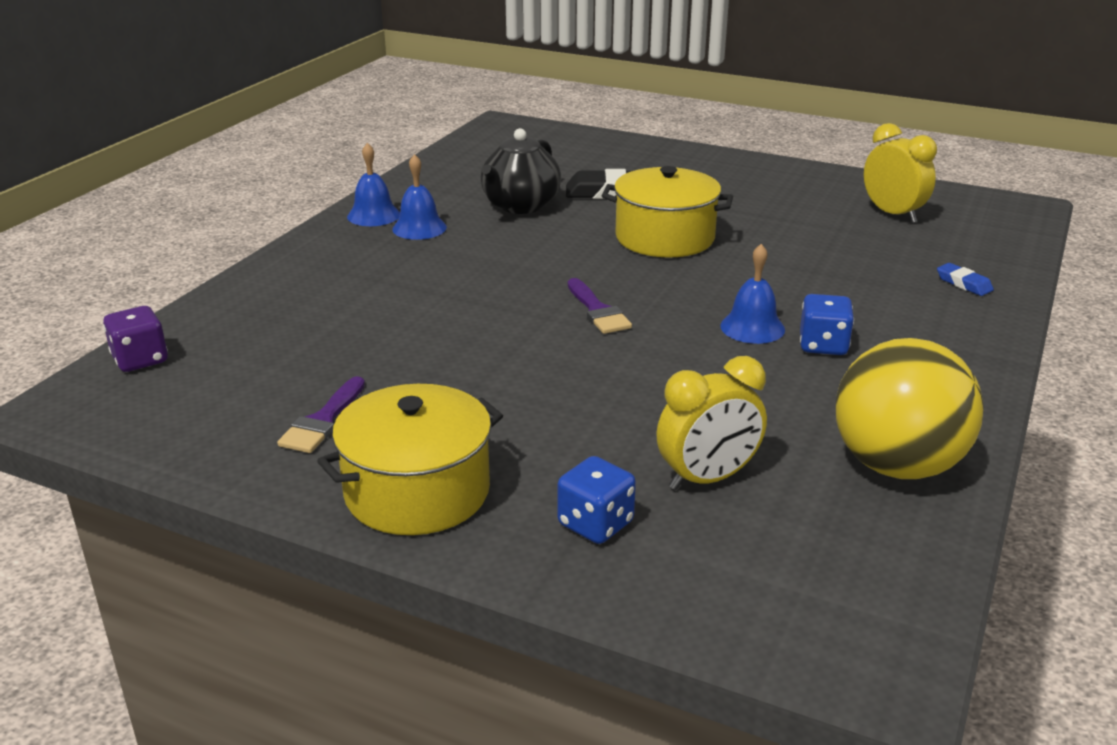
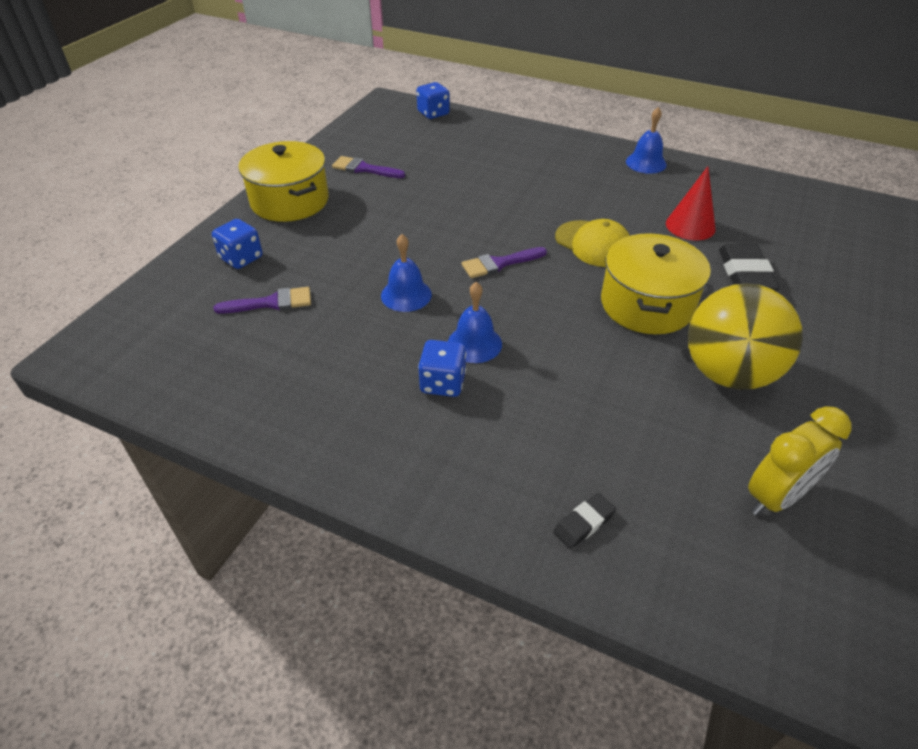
camera: 90 degrees right, 15 degrees up
(140, 360) = (433, 113): purple dice -> blue dice
(419, 228) = (629, 182): blue bell -> blue bell (406, 295)
(520, 206) = (690, 226): black teapot -> red cone
(555, 256) = (593, 244): none -> yellow cap
(707, 478) = (271, 303): yellow clock -> purple brush
(897, 466) = (259, 397): yellow ball -> yellow ball (728, 373)
(963, 283) = (584, 523): blue eraser -> black eraser

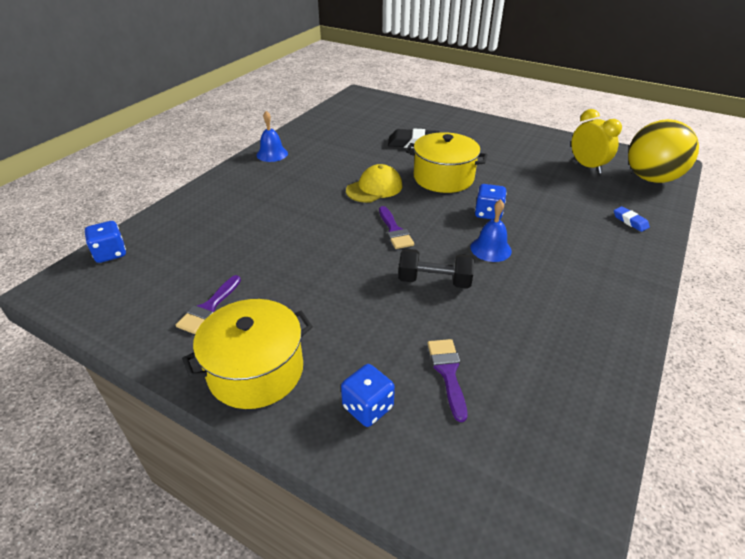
camera: 85 degrees left, 5 degrees down
(406, 295) = (434, 281): blue bell -> black dumbbell
(443, 383) = (535, 266): blue dice -> blue dice (488, 213)
(584, 523) = (630, 221): black eraser -> blue eraser
(690, 226) = (359, 151): red cone -> none
(728, 373) = (503, 163): yellow ball -> yellow ball (651, 178)

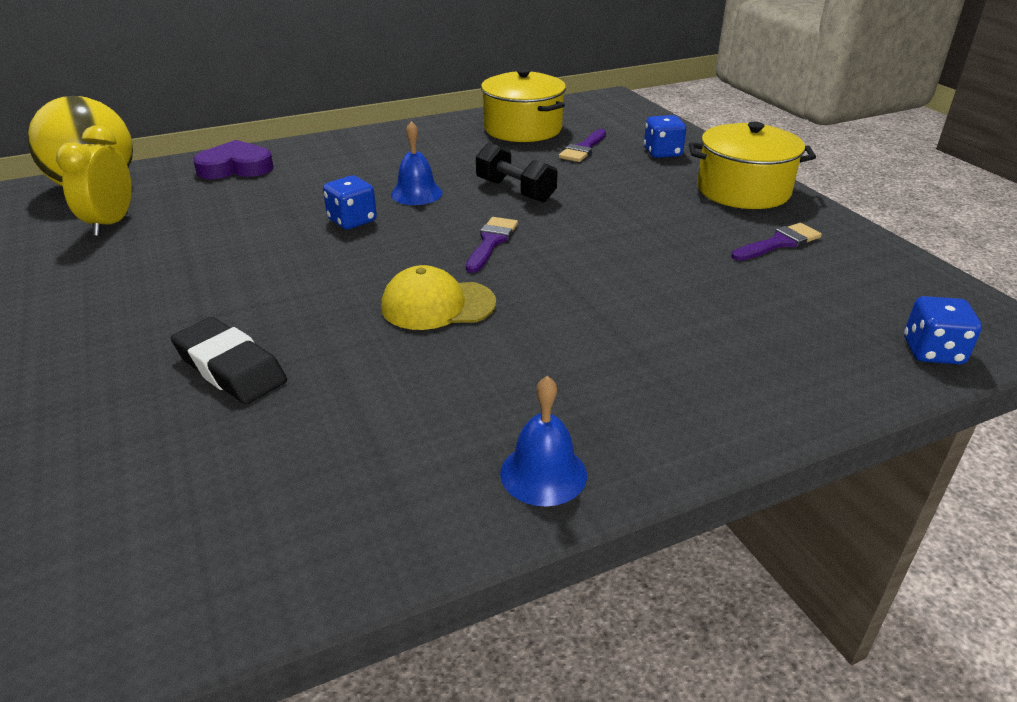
camera: 145 degrees left, 5 degrees down
(443, 178) = (314, 281): yellow pot -> yellow pot (523, 129)
(630, 221) = (236, 167): blue eraser -> purple heart

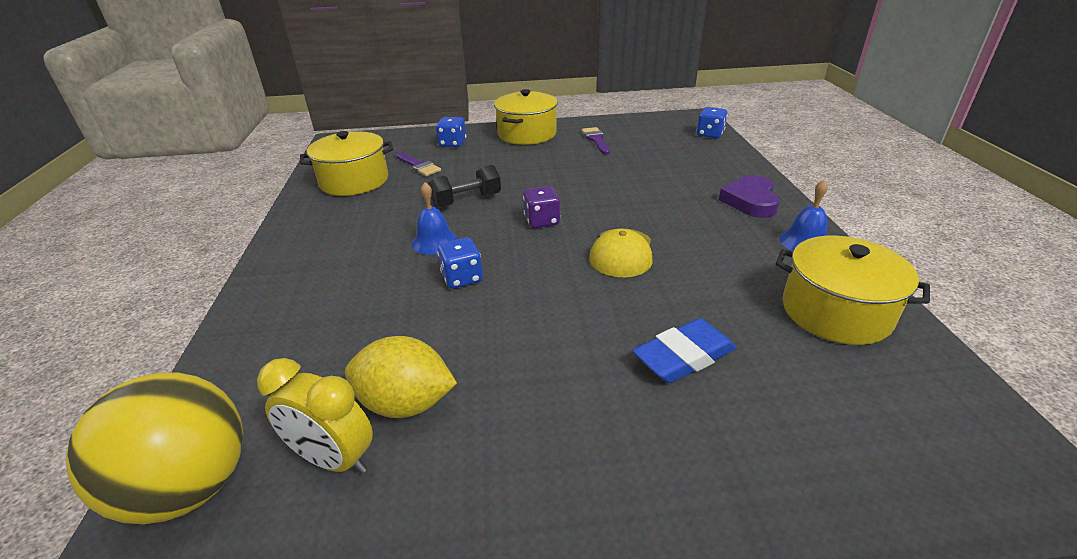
camera: 70 degrees left, 0 degrees up
(167, 235) = (406, 403): none -> yellow lemon
(230, 368) = (684, 356): black eraser -> blue eraser
(236, 167) = (263, 347): purple heart -> purple heart (750, 201)
(341, 500) = (835, 311): none -> yellow pot
(491, 242) = (542, 221): purple brush -> purple dice

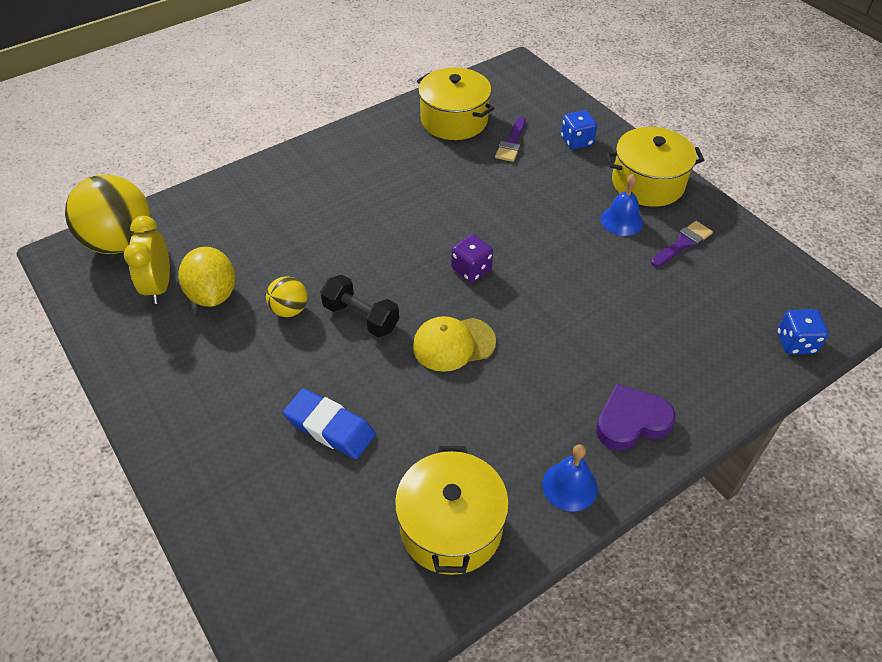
camera: 60 degrees right, 15 degrees up
(434, 242) = (394, 218): blue bell -> blue bell (621, 221)
(462, 278) = (354, 258): blue dice -> none
(466, 200) = (472, 205): black dumbbell -> black dumbbell (361, 317)
(492, 342) = (289, 310): none -> yellow ball

